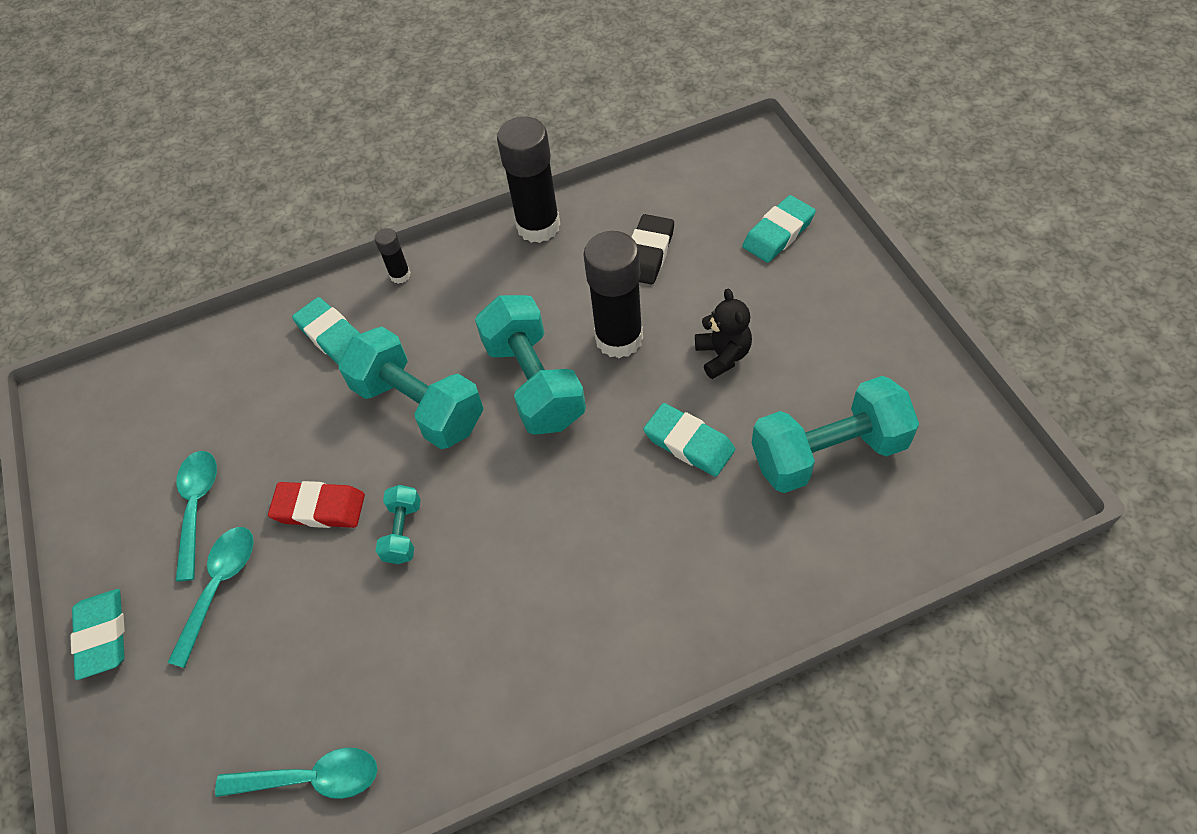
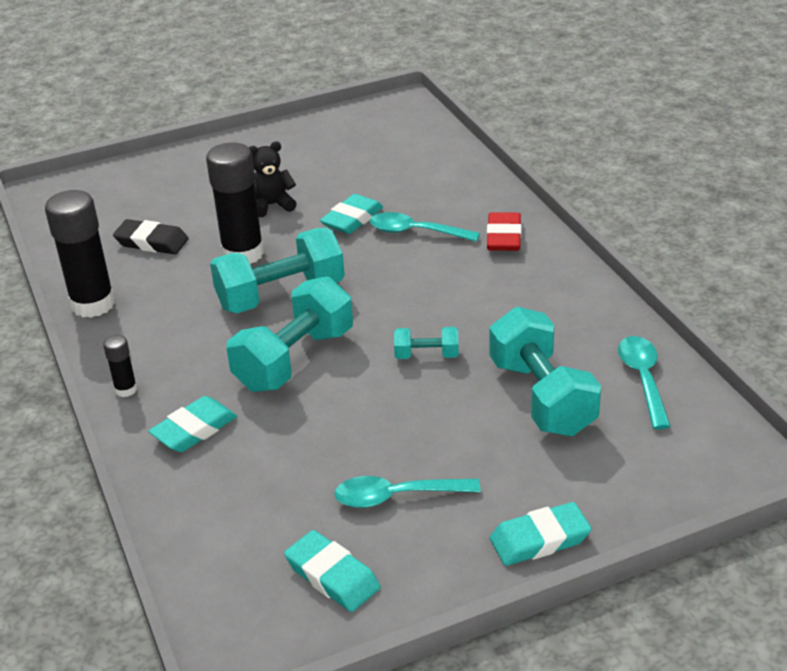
camera: 95 degrees left, 20 degrees down
(219, 587) = (483, 463): turquoise spoon -> turquoise spoon (415, 232)
(319, 508) = (401, 409): red eraser -> red eraser (503, 237)
(778, 233) = (153, 181): turquoise eraser -> turquoise eraser (332, 576)
(828, 453) = (366, 164): turquoise dumbbell -> turquoise dumbbell (542, 397)

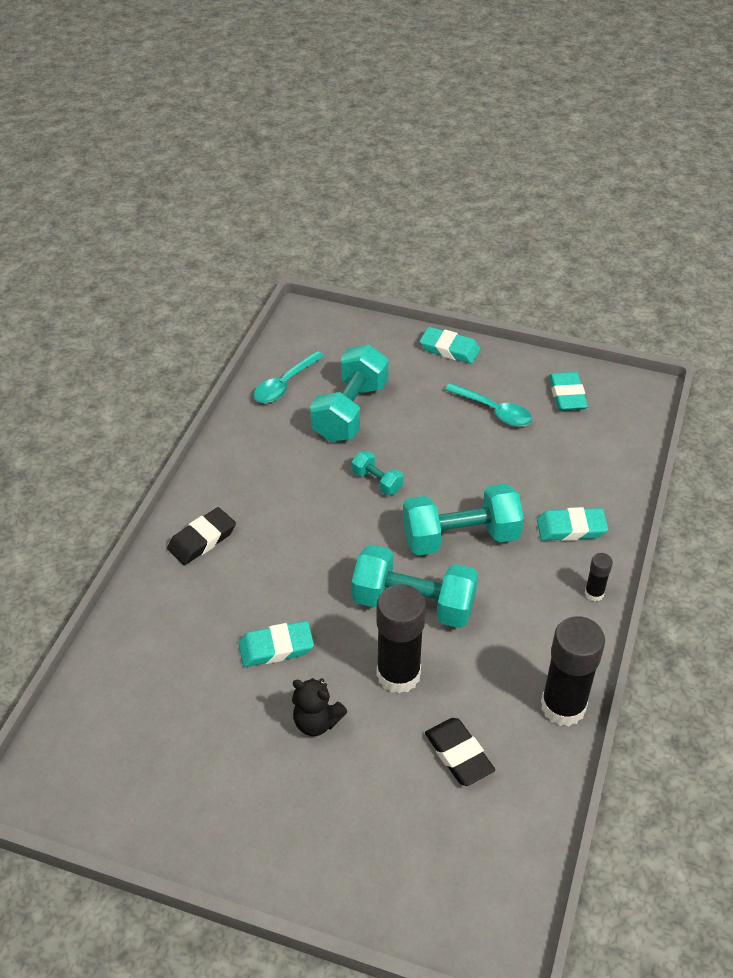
camera: 140 degrees left, 10 degrees up
(415, 232) = (251, 593): turquoise spoon -> none
(503, 237) = (202, 540): red eraser -> black eraser

